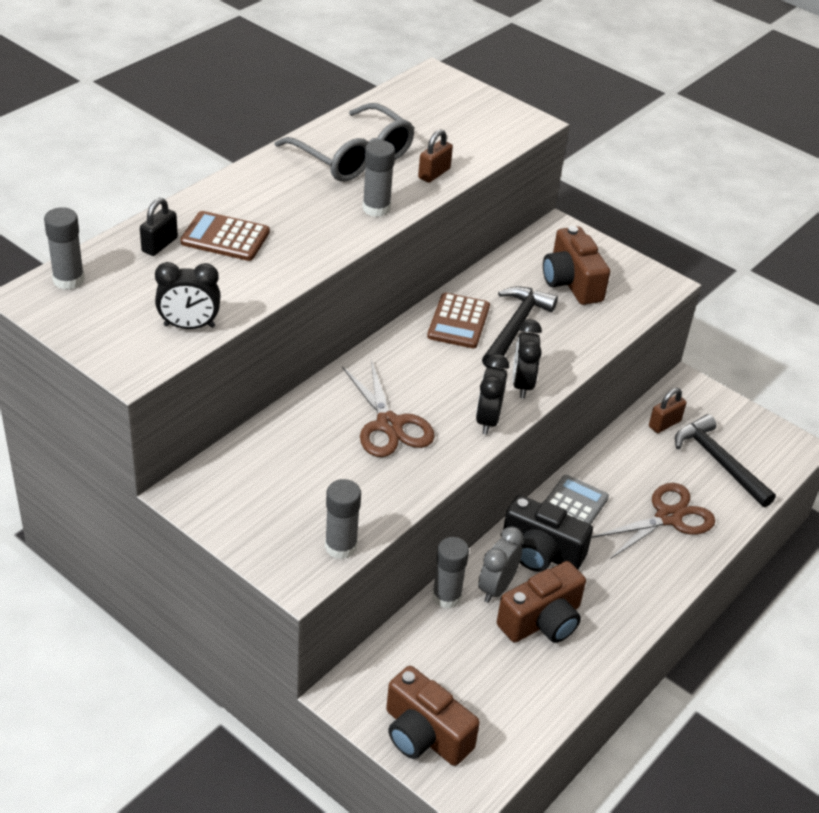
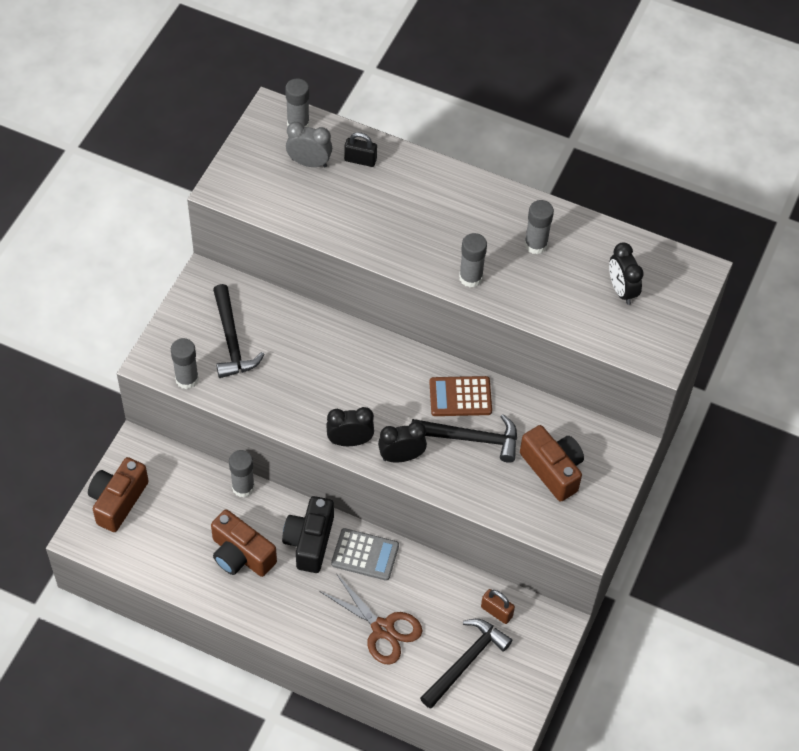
camera: 75 degrees right, 15 degrees up
(189, 326) = (277, 205): black clock -> black clock (621, 290)
(225, 237) = (387, 195): brown calculator -> none
(299, 489) = (231, 340): none -> black hammer
(353, 157) = (535, 244): grey glasses -> grey glue stick
(389, 425) = (319, 378): brown scissors -> none
(434, 174) = (540, 305): brown padlock -> none
(496, 588) = (263, 518): grey clock -> grey clock (309, 163)
(571, 282) = (553, 469): brown camera -> brown camera turned 90 degrees clockwise

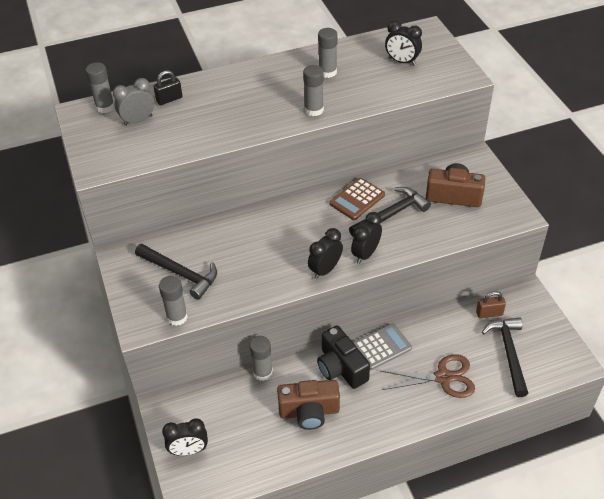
camera: 40 degrees left, 10 degrees down
(118, 501) = (189, 450): brown camera -> black clock

